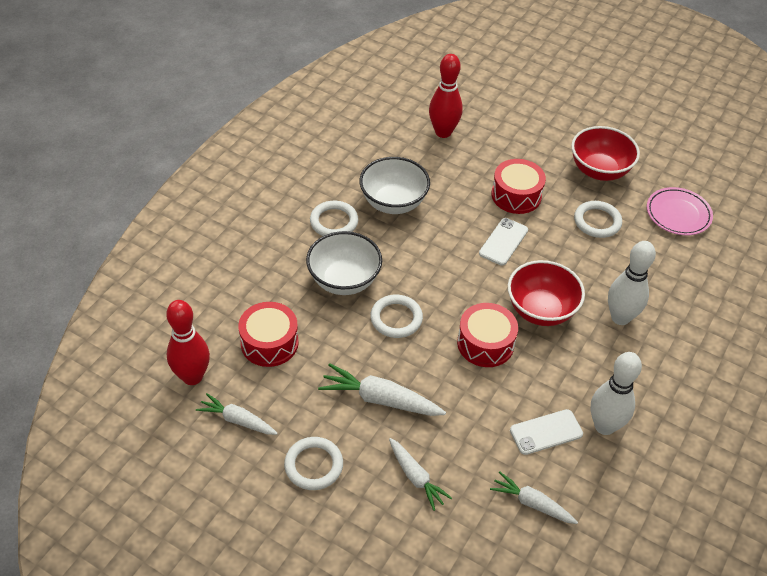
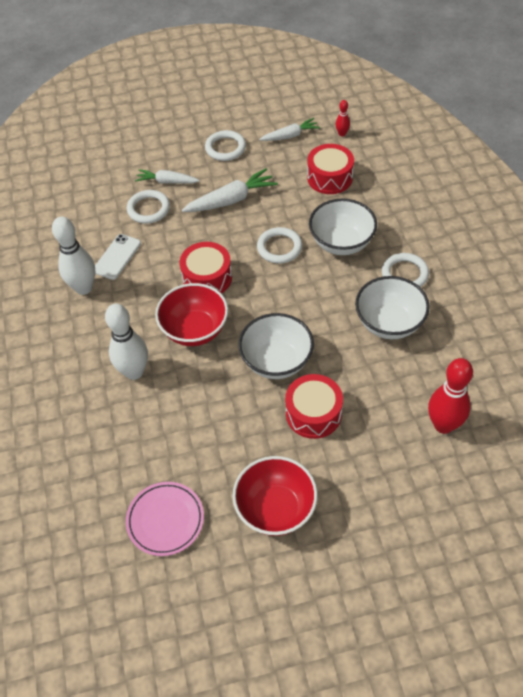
camera: 140 degrees right, 5 degrees up
(192, 377) = (342, 134): red bowling pin -> red bowling pin, size x0.47
(503, 242) = (276, 361): white phone -> white bowl
(532, 503) = (91, 216): white carrot -> none
(597, 222) = (226, 446): white ring -> white ring (148, 209)

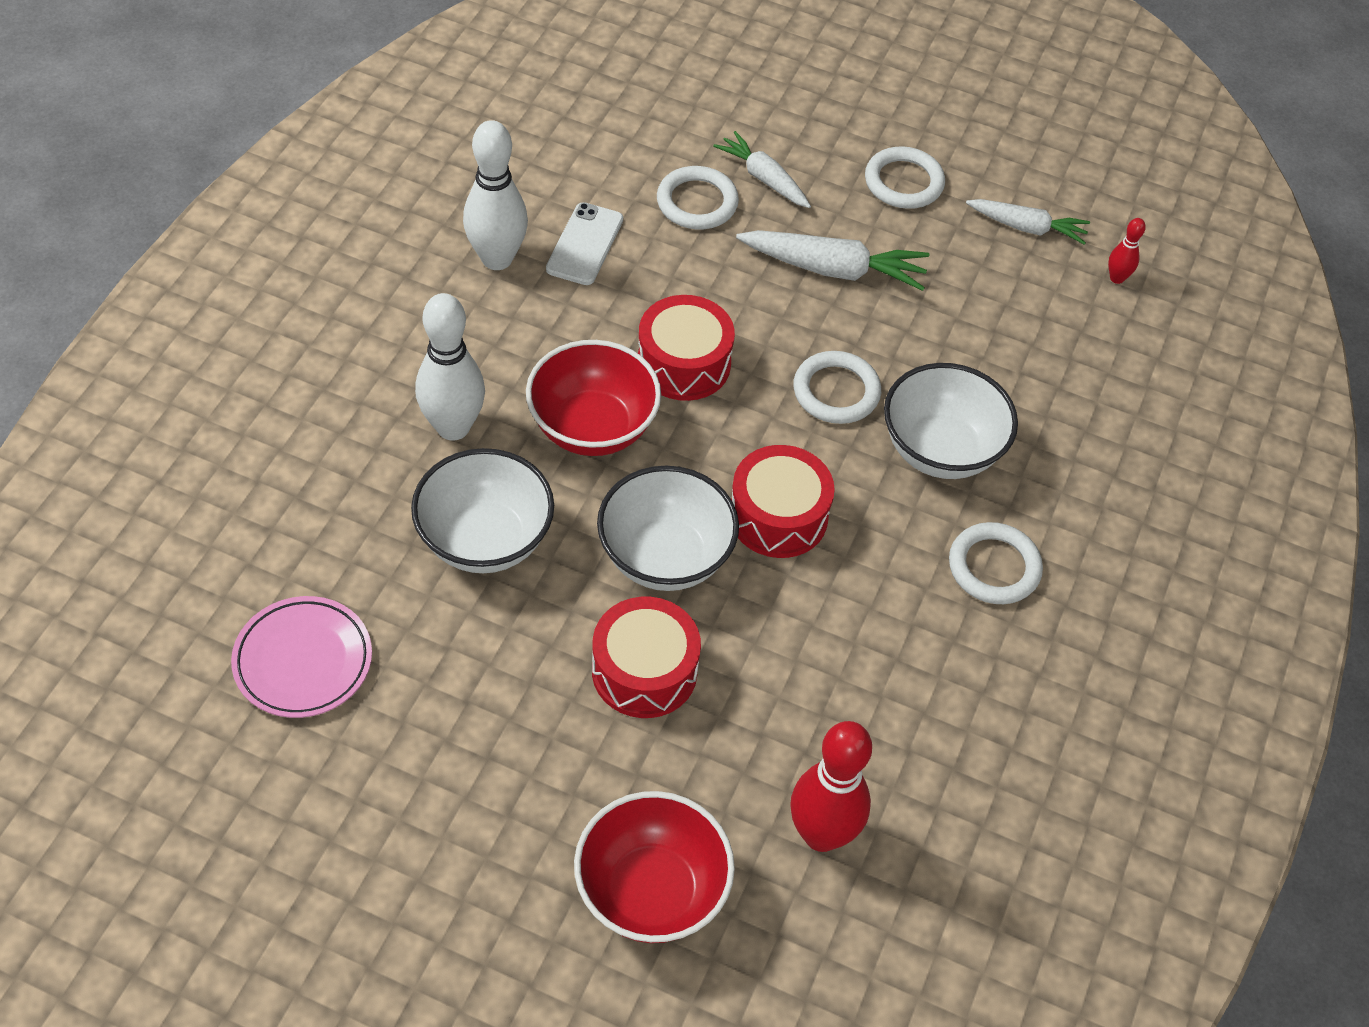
camera: 30 degrees right, 0 degrees up
(117, 257) = (584, 244): white phone -> white phone turned 45 degrees counterclockwise
(275, 509) = (460, 761): red bowl -> red bowl (651, 891)
(330, 178) = (1025, 335): red drum -> red drum (778, 516)
(389, 323) = (891, 624): white bowl -> white bowl (485, 540)

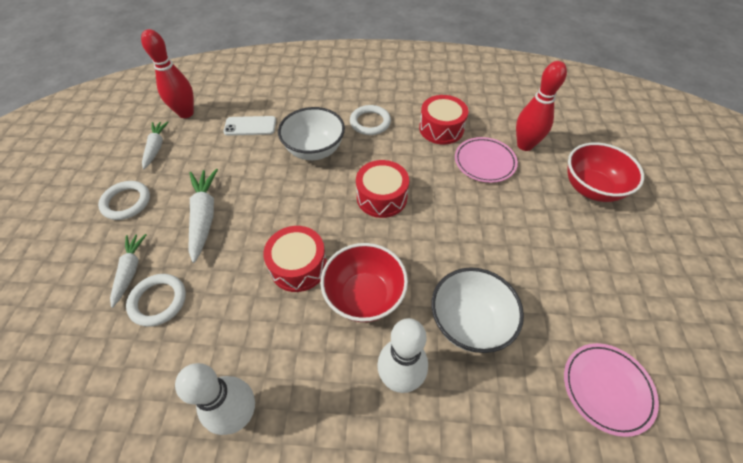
camera: 105 degrees left, 0 degrees up
(584, 244) = (212, 357): white phone -> white phone (250, 126)
(644, 671) = (497, 222): red drum -> red drum (441, 128)
(665, 557) = (430, 234): white bowl -> none
(763, 178) = (130, 270): white carrot -> white carrot turned 150 degrees clockwise
(801, 727) = (484, 162): none -> pink plate
(836, 391) = (293, 194): white ring -> none
(1117, 278) = (186, 113): red bowling pin -> red bowling pin, size x2.12

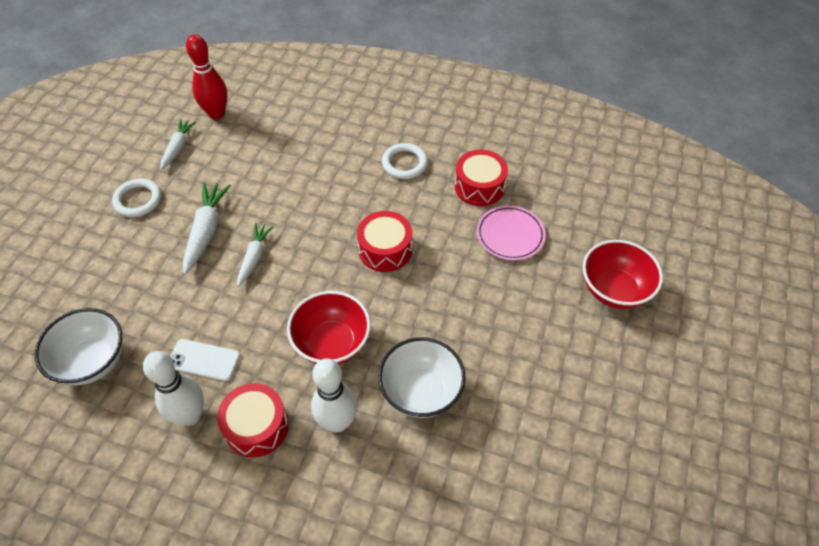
camera: 15 degrees right, 0 degrees up
(130, 270) = (127, 268): white carrot -> white carrot (254, 257)
(158, 301) = (146, 302): white ring -> none
(250, 126) = (277, 142): white phone -> white phone (204, 360)
(298, 266) = (280, 300): red drum -> red drum (256, 426)
(314, 150) = (335, 183): white bowl -> white bowl (92, 361)
(525, 145) = (564, 225): red bowling pin -> none
(606, 389) = (524, 482): pink plate -> none

